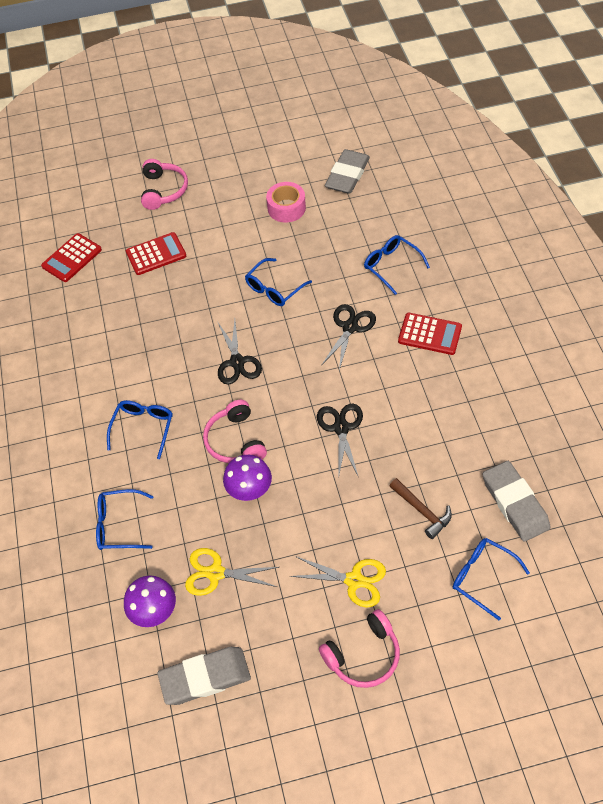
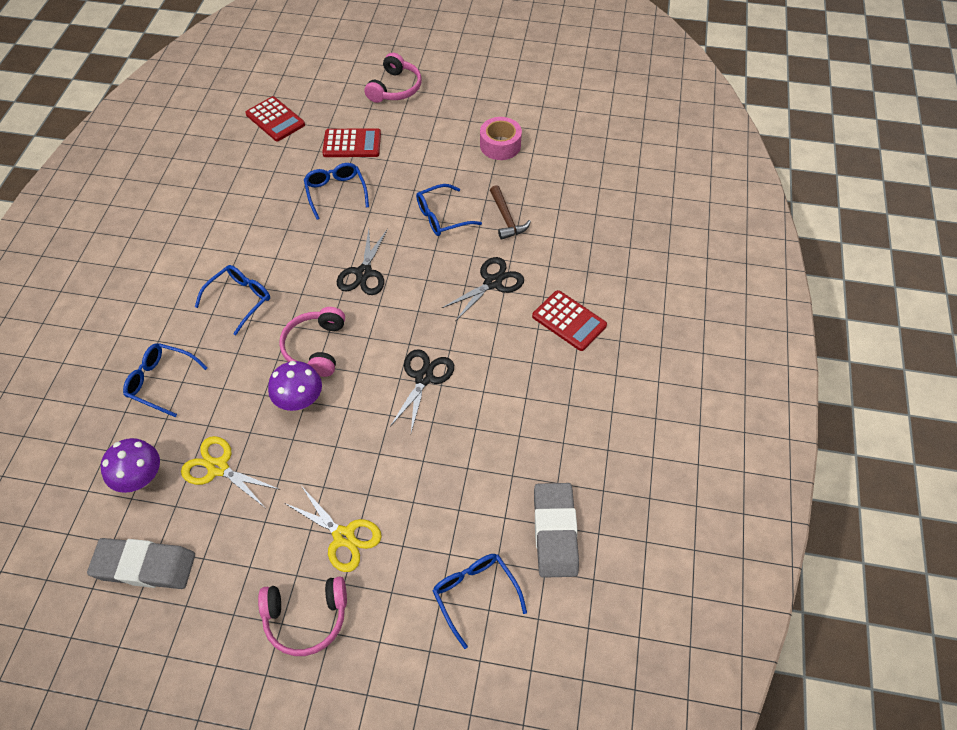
camera: 20 degrees right, 0 degrees up
(72, 258) = (275, 120): red calculator -> red calculator turned 105 degrees counterclockwise
(347, 175) = (579, 135): grey eraser -> none
(391, 266) = (570, 238): blue glasses -> blue glasses (336, 192)
(422, 511) = (454, 497): brown hammer -> brown hammer (506, 219)

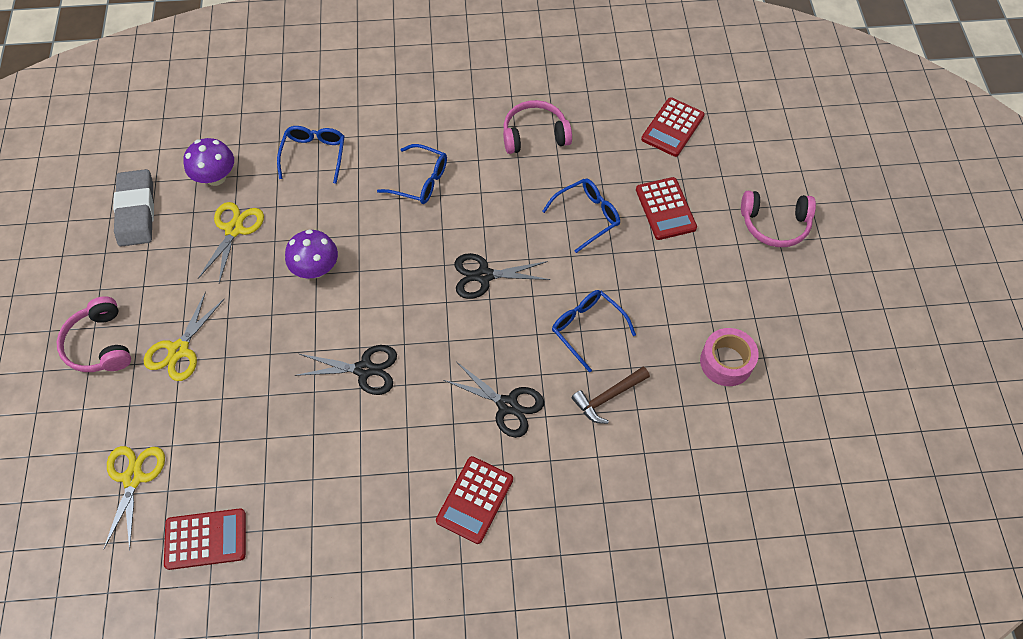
camera: 75 degrees right, 5 degrees up
(316, 348) = (379, 263): pink headphones -> pink headphones (535, 135)
(475, 594) = (133, 478): blue glasses -> yellow scissors
(555, 532) = (206, 539): grey eraser -> red calculator

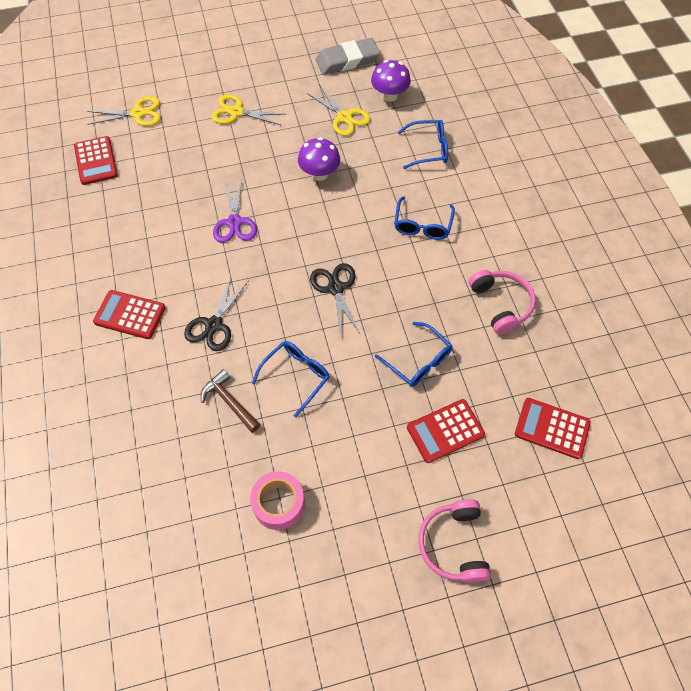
camera: 80 degrees right, 0 degrees up
(100, 344) = (235, 71): pink headphones -> none
(234, 229) = (344, 117): yellow scissors -> yellow scissors turned 45 degrees clockwise
(364, 369) = (235, 222): black scissors -> purple scissors

